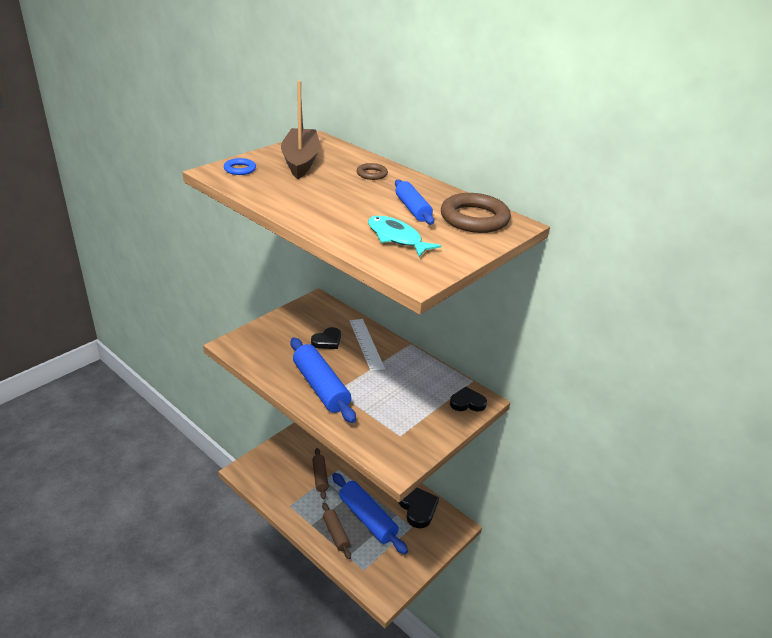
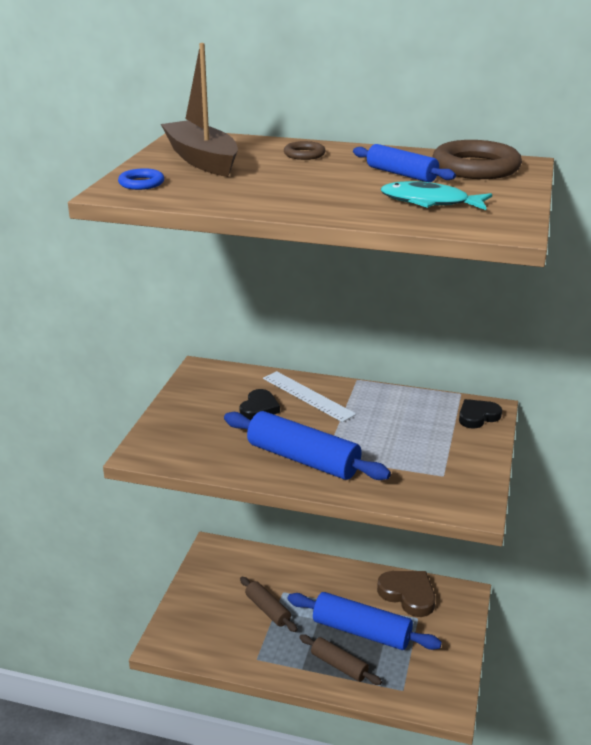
camera: 25 degrees left, 5 degrees down
(417, 508) = (408, 595): black heart -> brown heart

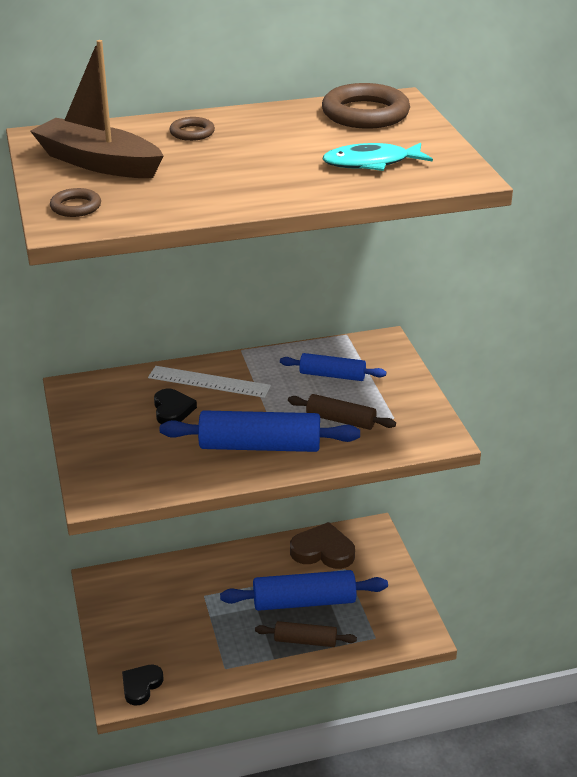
camera: 30 degrees left, 5 degrees up
(141, 183) = (76, 207): blue ring -> brown ring
(268, 609) = (201, 618): brown rolling pin -> brown rolling pin (341, 420)
(401, 174) = (311, 136): blue rolling pin -> blue rolling pin (332, 375)
(477, 416) = (379, 352): black heart -> black heart (141, 686)

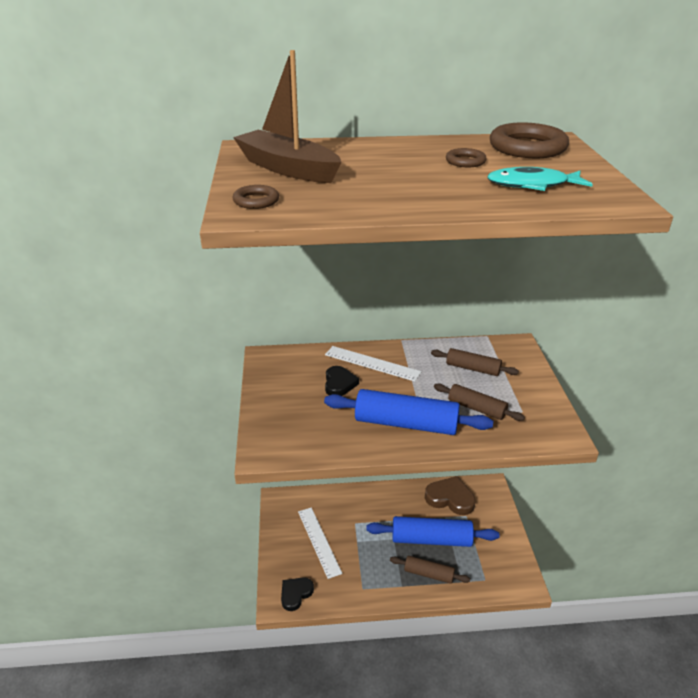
camera: 10 degrees right, 0 degrees up
(161, 622) = (319, 541): none -> white ruler
(192, 133) = (374, 152): brown ring -> brown ring (465, 161)
(332, 375) = (473, 368): blue rolling pin -> brown rolling pin

